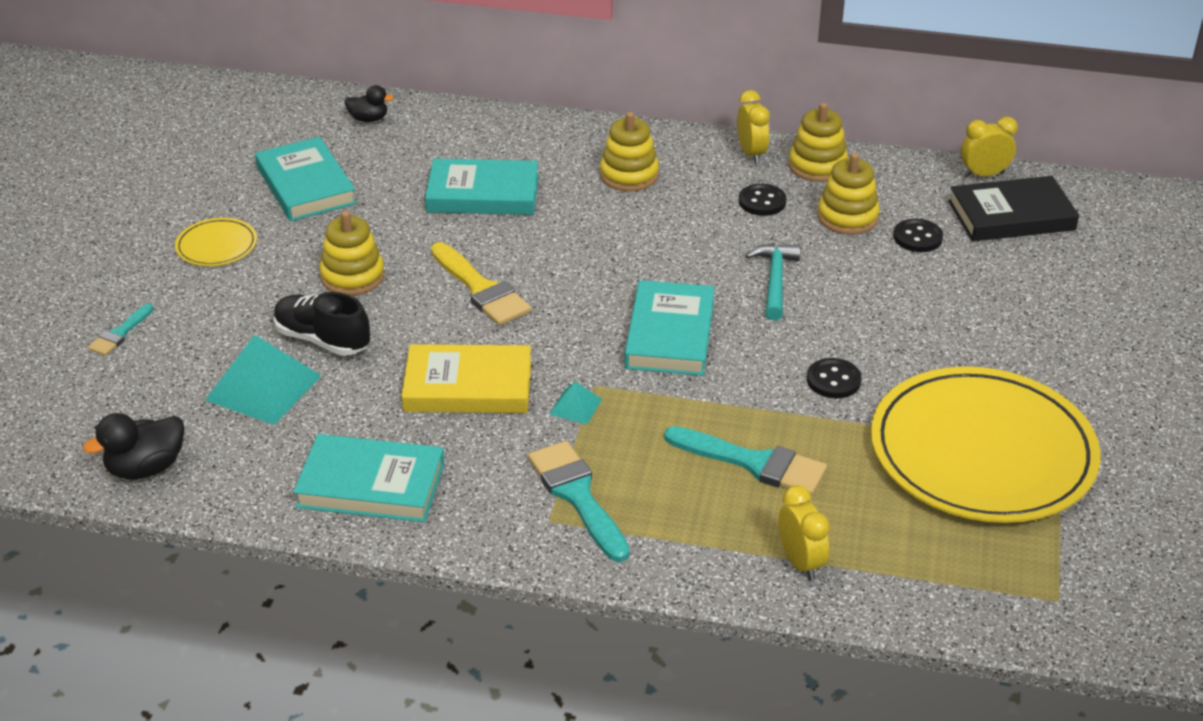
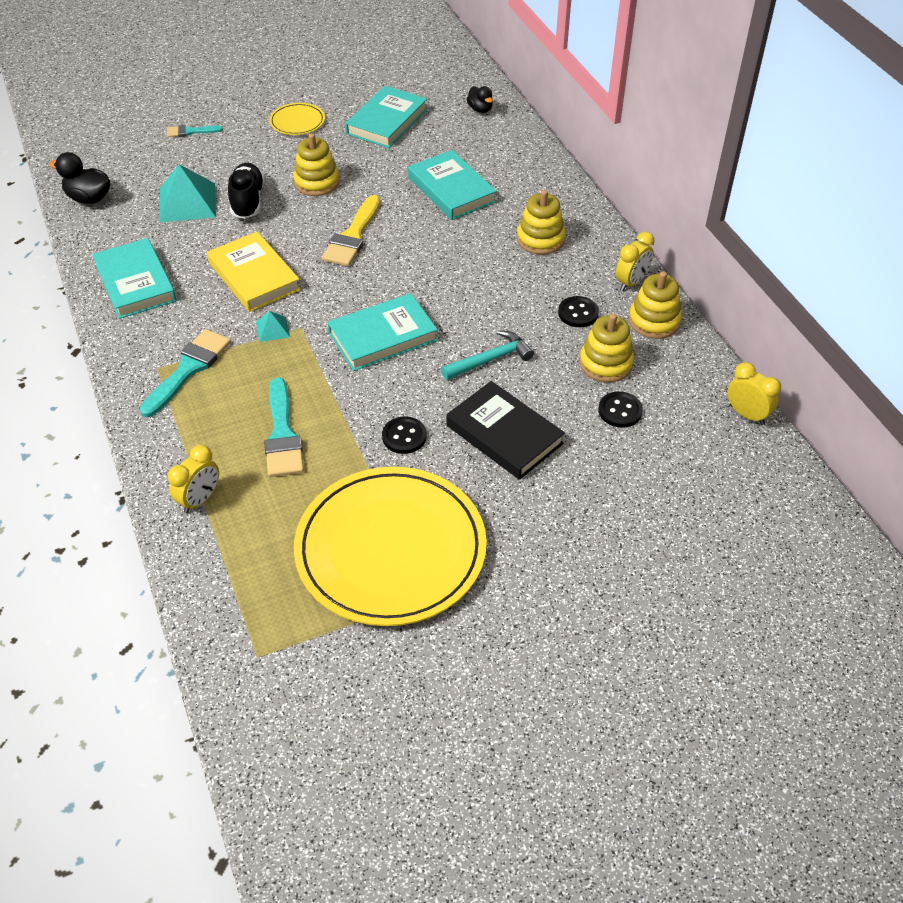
camera: 55 degrees right, 10 degrees up
(1011, 215) = (707, 452): black book -> black book (504, 434)

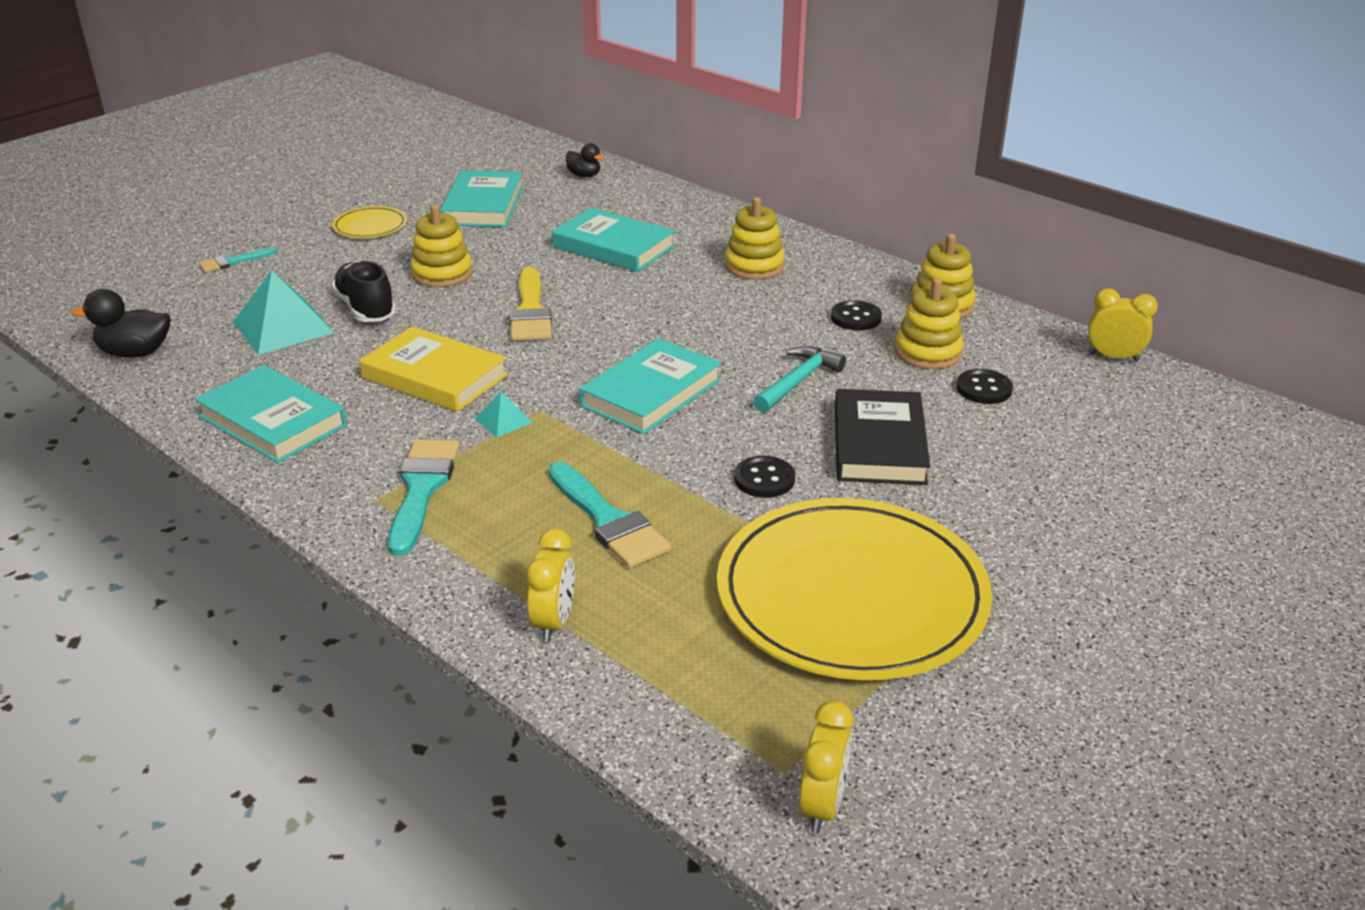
camera: 25 degrees left, 15 degrees down
(504, 434) = (879, 444): black book -> black book turned 75 degrees clockwise
(631, 282) = (887, 279): yellow clock -> yellow clock (822, 806)

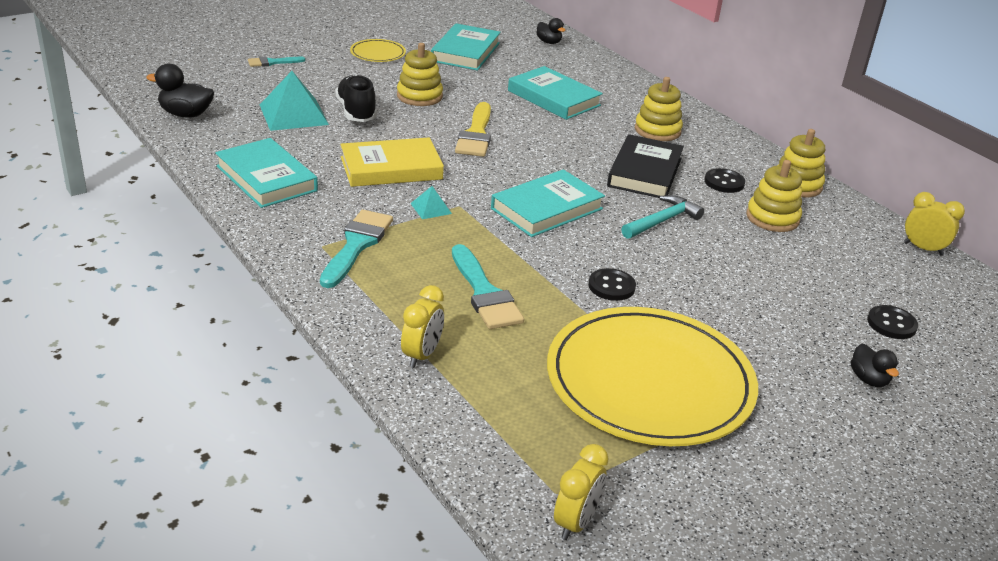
camera: 10 degrees right, 0 degrees up
(435, 376) = (391, 168): yellow book -> yellow book turned 60 degrees counterclockwise
(879, 444) = (709, 278): black book -> black book (645, 172)
(983, 389) = (807, 253): black button -> black button (891, 324)
(1108, 535) = (868, 379): none -> black duck

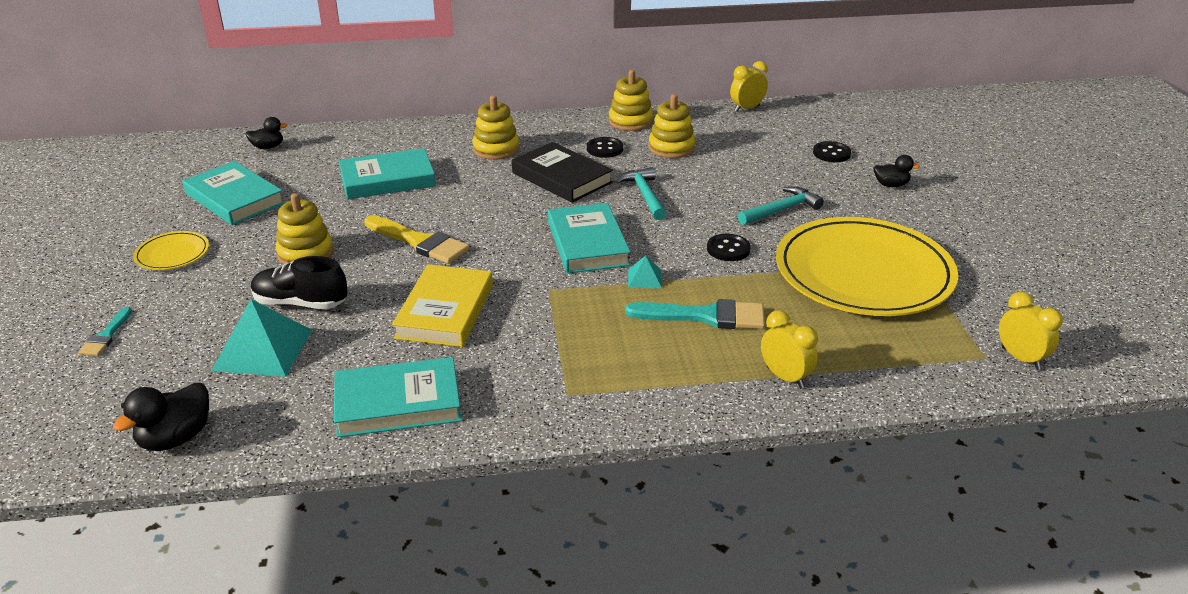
camera: 60 degrees left, 0 degrees up
(356, 245) = (580, 371): turquoise brush -> none
(431, 208) = (542, 307): turquoise pyramid -> turquoise pyramid (644, 278)
(723, 307) = (781, 210): none -> turquoise hammer

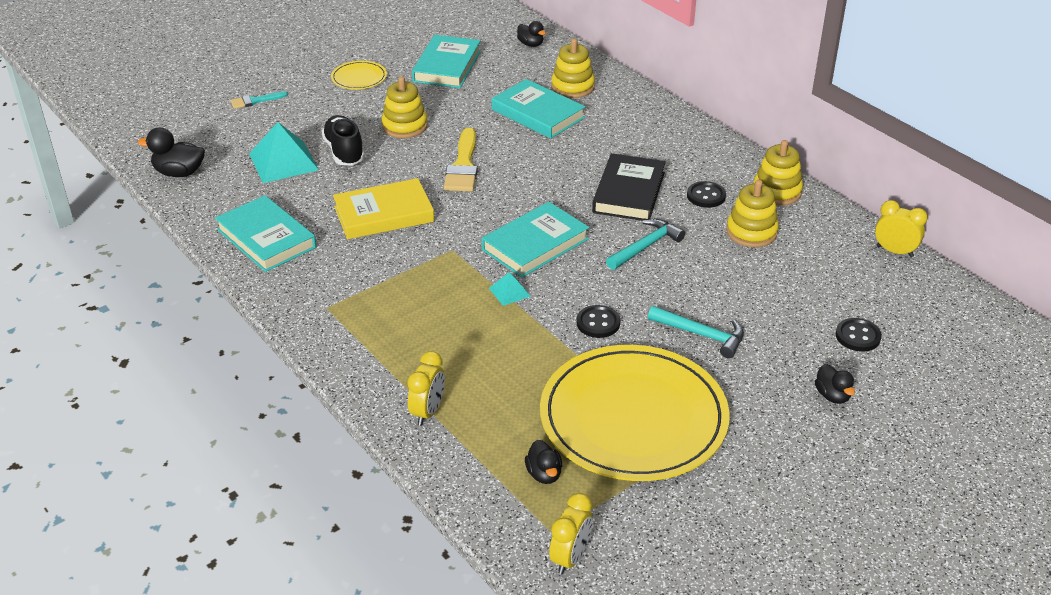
camera: 60 degrees right, 5 degrees up
(496, 149) = (641, 142): yellow stacking toy -> yellow stacking toy (572, 87)
(705, 316) = (481, 342): turquoise brush -> none
(910, 339) = (544, 474): none -> black duck

